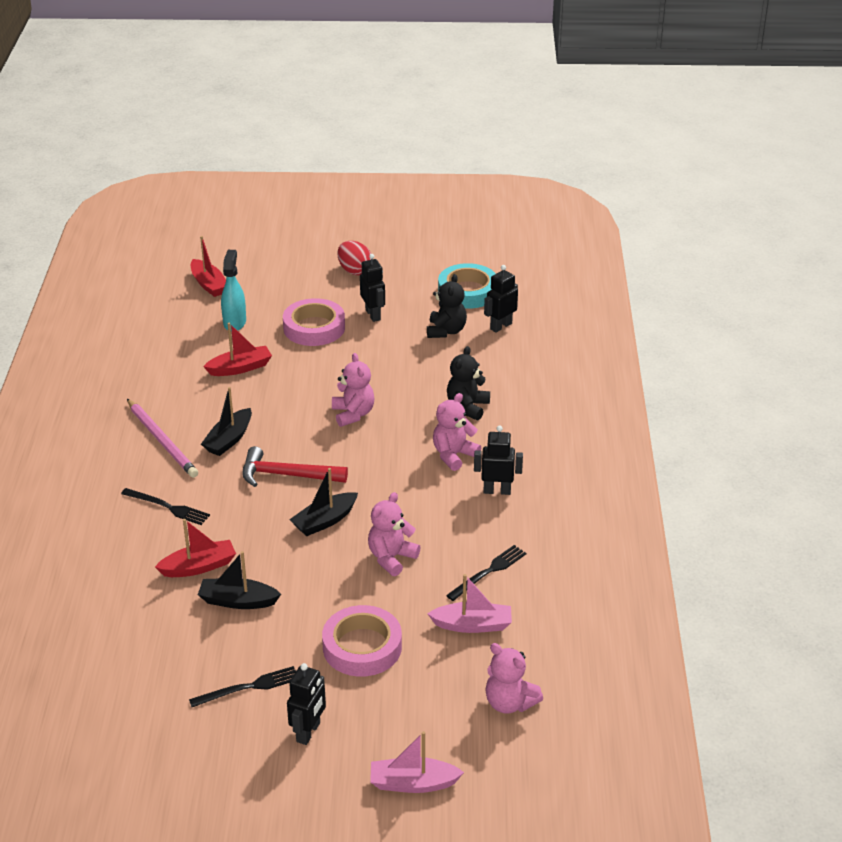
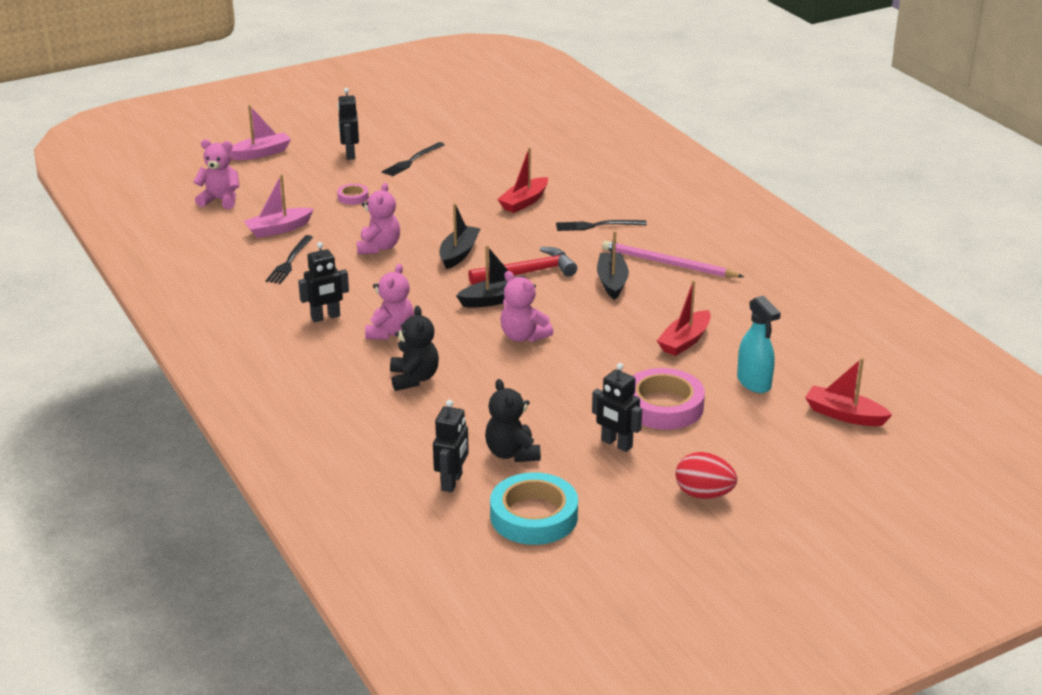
camera: 150 degrees right, 5 degrees down
(238, 601) = (471, 194): black boat -> black boat (495, 299)
(362, 647) = (353, 197): pink tape -> pink tape, size x0.48

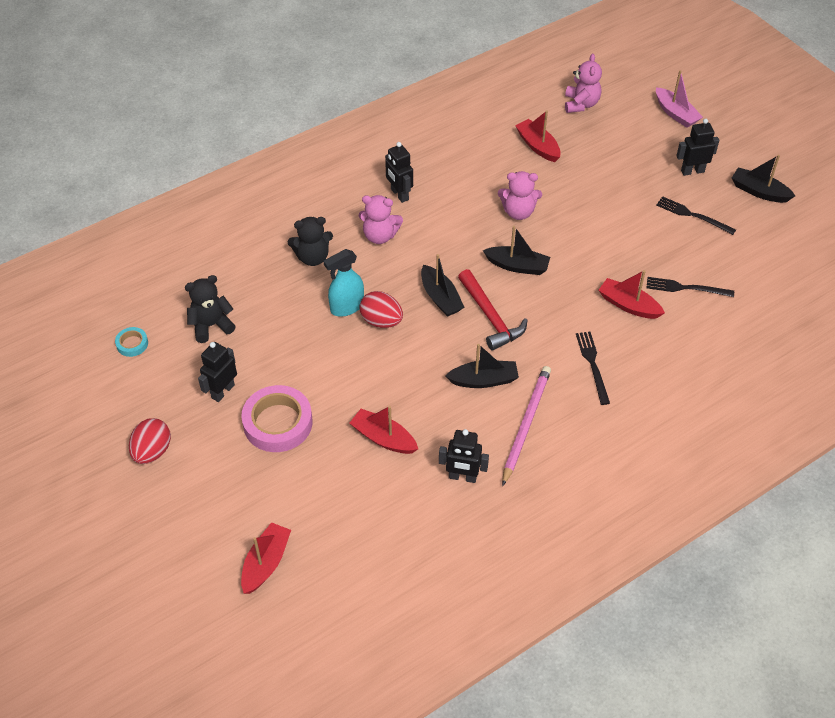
camera: 85 degrees right, 20 degrees up
(278, 229) = (538, 146): pink boat -> red boat
(289, 261) = (484, 161): black fork -> black fork (686, 288)
(353, 197) = (607, 184): pink tape -> none
(390, 128) = (759, 192): none -> black boat
(452, 482) = (176, 293): black robot -> black robot (462, 477)
(523, 336) = (381, 321): pink teddy bear -> red egg
(534, 516) = (132, 344): turquoise tape -> turquoise tape, size x0.48
(754, 383) = (316, 492): turquoise spray bottle -> turquoise spray bottle (347, 307)

